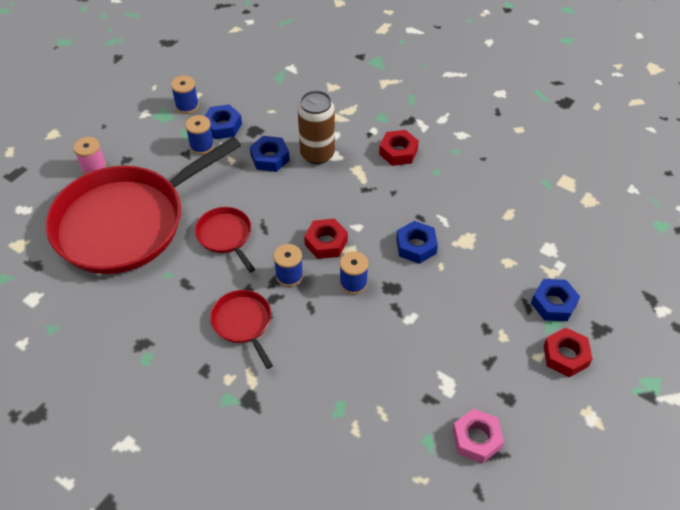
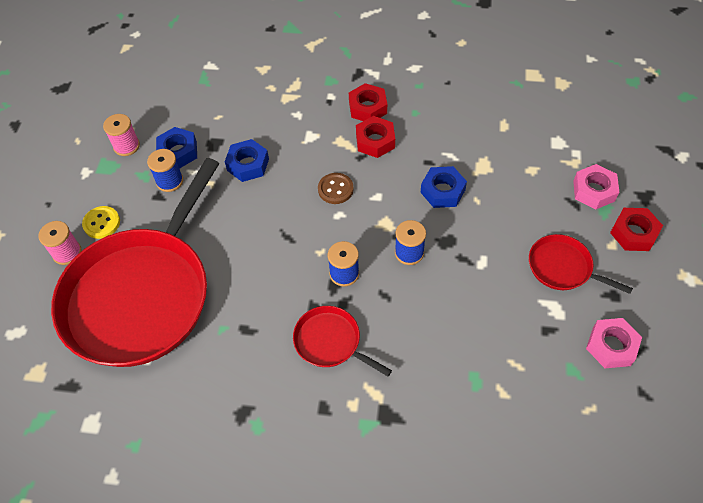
camera: 25 degrees left, 5 degrees up
(132, 156) = (101, 223): none -> yellow button
(187, 106) = (126, 146): blue spool -> pink spool
(225, 236) = (255, 262): red pan -> red pan (562, 267)
(317, 154) = (292, 141): brown can -> none
(326, 242) = (358, 225): red nut -> red nut (375, 141)
(327, 206) = (335, 189): none -> brown button
(553, 304) = (594, 191): blue nut -> pink nut

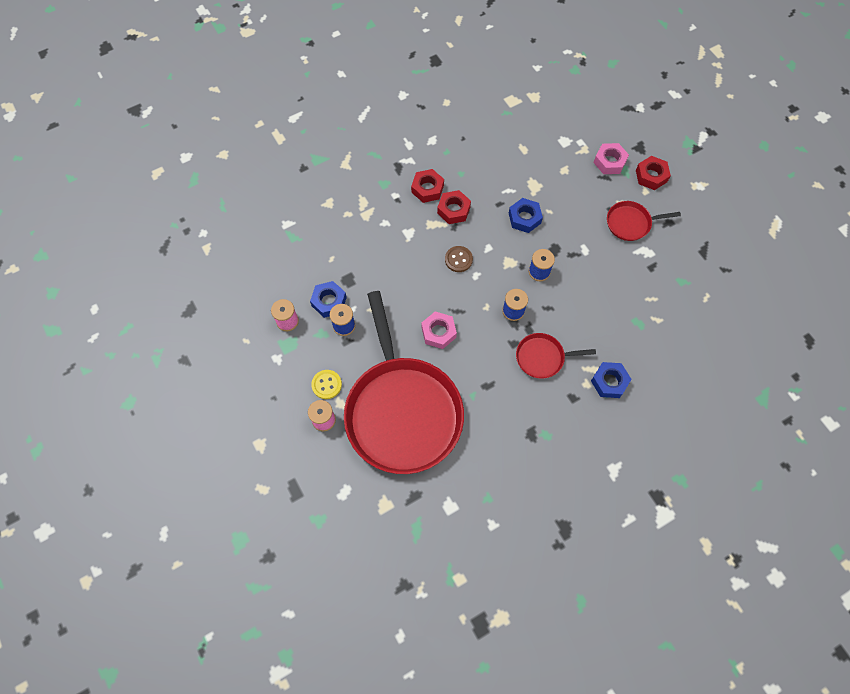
camera: 40 degrees left, 10 degrees up
(248, 164) = (386, 279): blue nut -> blue nut (609, 382)
(611, 346) = (690, 254): pink nut -> pink nut (438, 332)

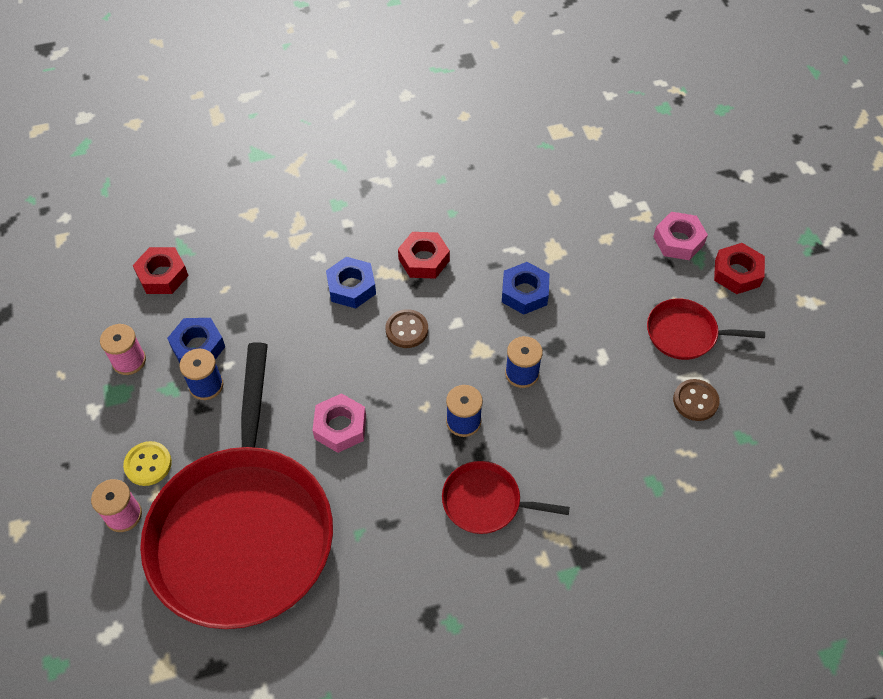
camera: 15 degrees right, 10 degrees down
(427, 189) = (396, 223): red nut -> red nut (162, 275)
(609, 382) = (580, 565): blue nut -> blue nut (351, 287)
(648, 265) = (695, 401): none -> brown button

